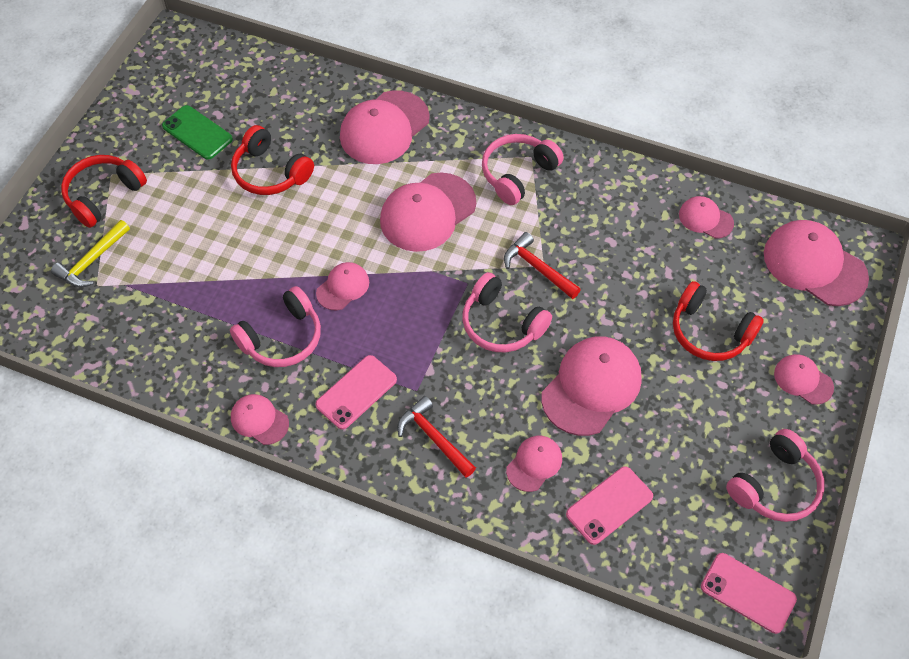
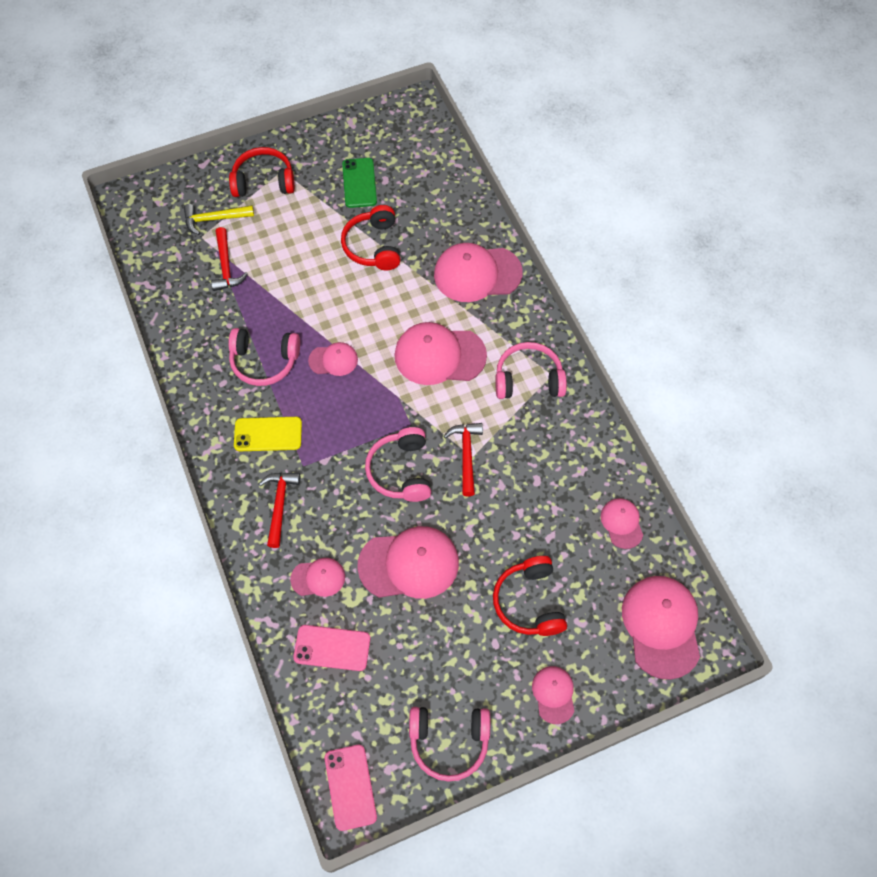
camera: 45 degrees right, 5 degrees up
(151, 290) = (226, 266): none -> red hammer
(259, 420) = (198, 401): pink cap -> none
(356, 392) = (268, 434): pink phone -> yellow phone

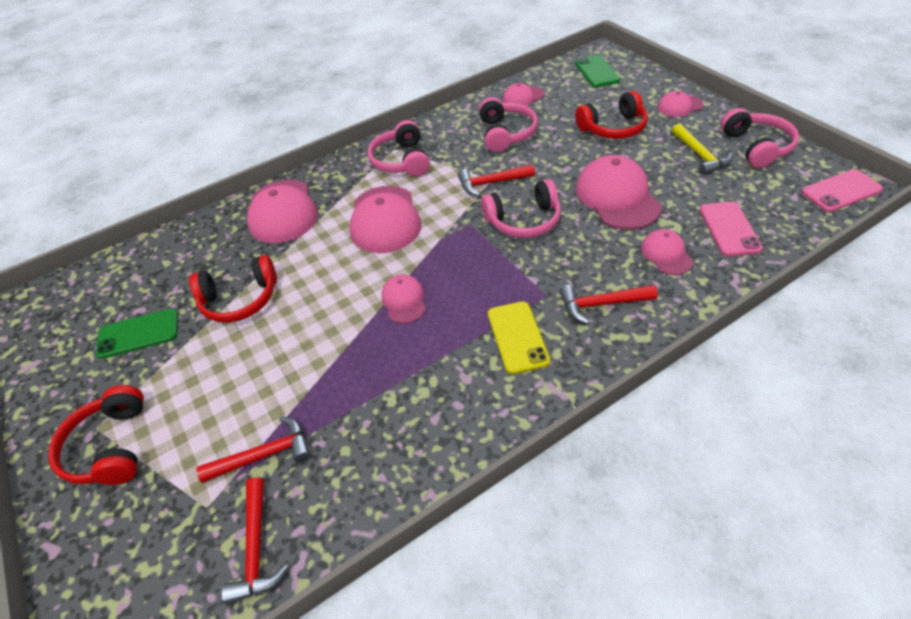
camera: 95 degrees left, 15 degrees down
(165, 264) = (256, 548): none -> red hammer
(214, 219) = (173, 497): yellow hammer -> yellow hammer (700, 155)
(264, 361) = (416, 367): pink headphones -> pink headphones (505, 133)
(661, 626) = (596, 71): pink cap -> green phone

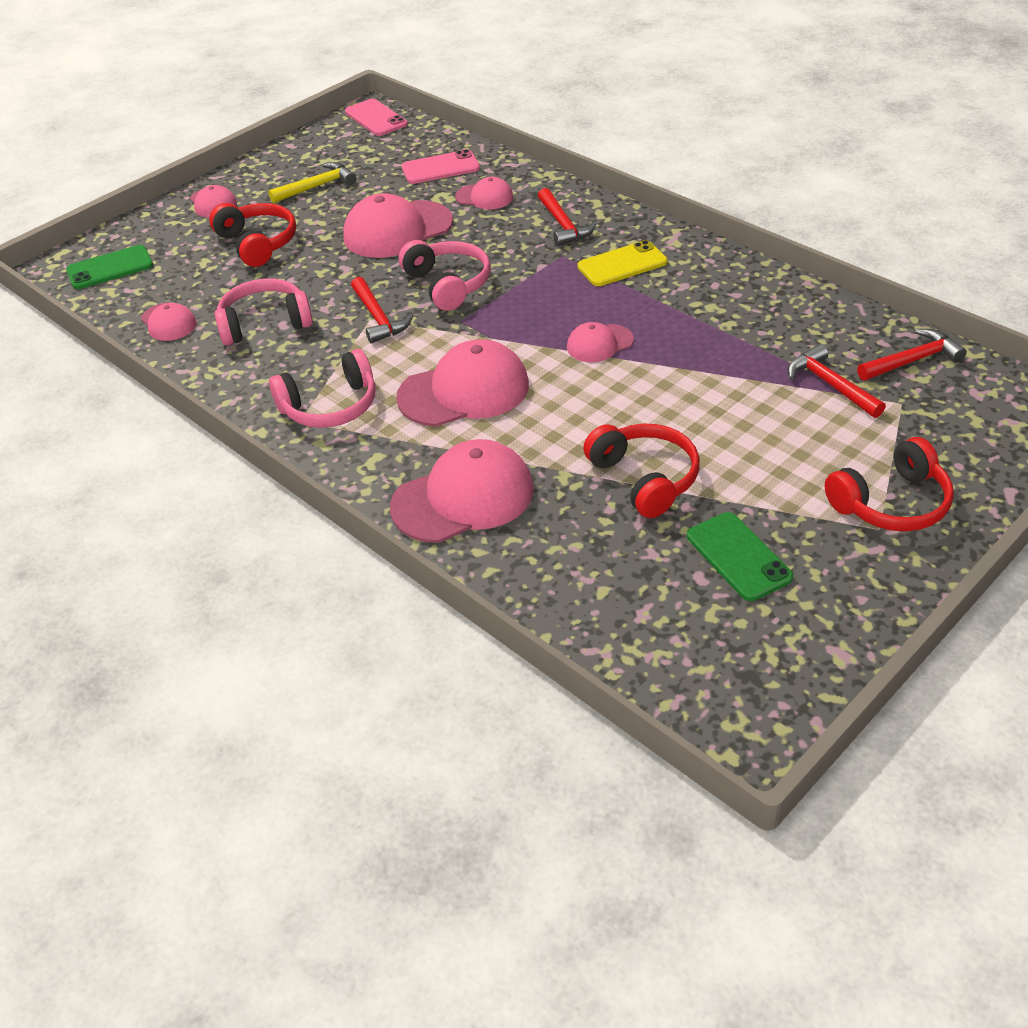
camera: 105 degrees left, 5 degrees down
(666, 254) = (484, 197): pink cap -> pink cap turned 135 degrees counterclockwise
(756, 147) = (302, 157): pink headphones -> none

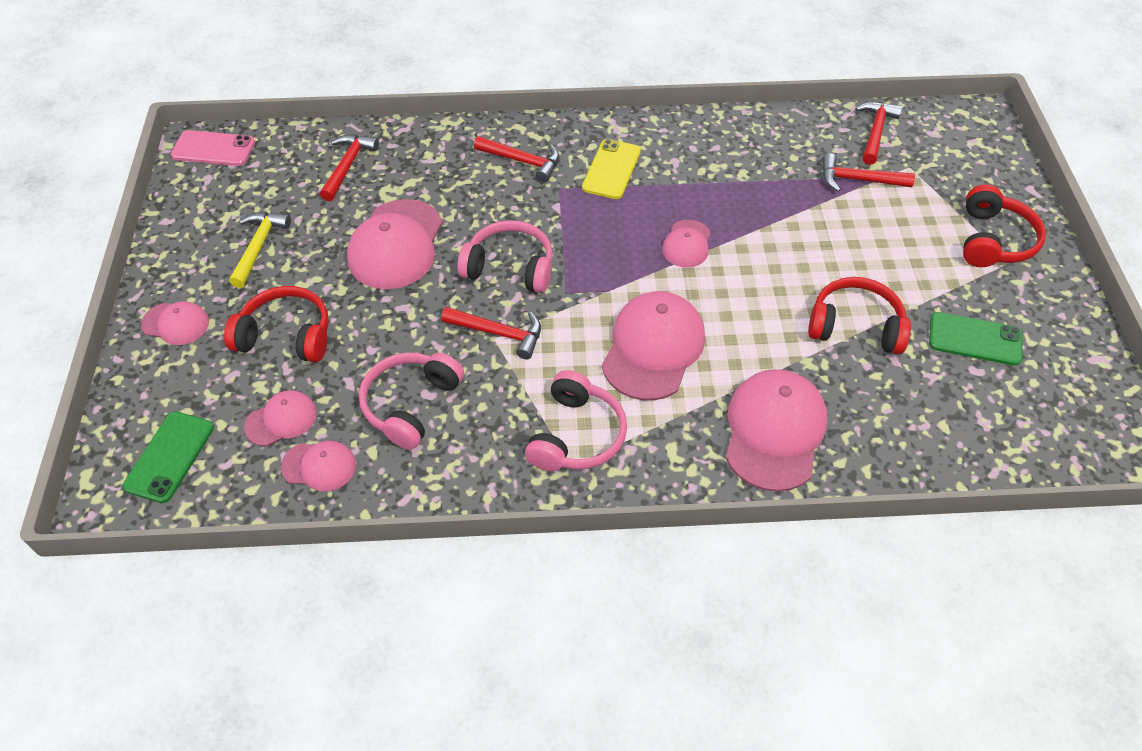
camera: 50 degrees left, 10 degrees up
(440, 168) = (348, 166): pink phone -> red hammer
(484, 197) = (425, 172): pink cap -> pink cap (281, 420)

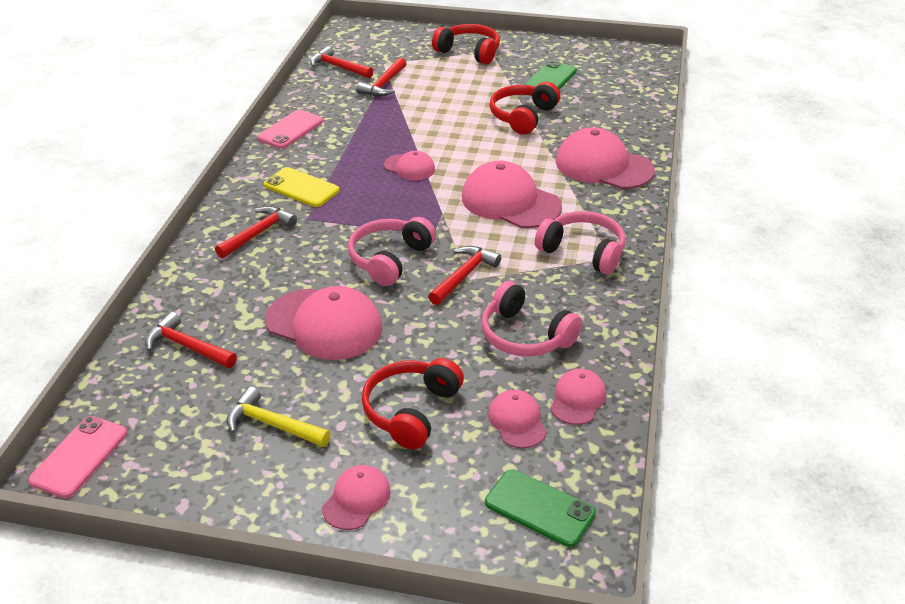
camera: 75 degrees left, 15 degrees down
(718, 131) = (290, 130): none -> pink phone

